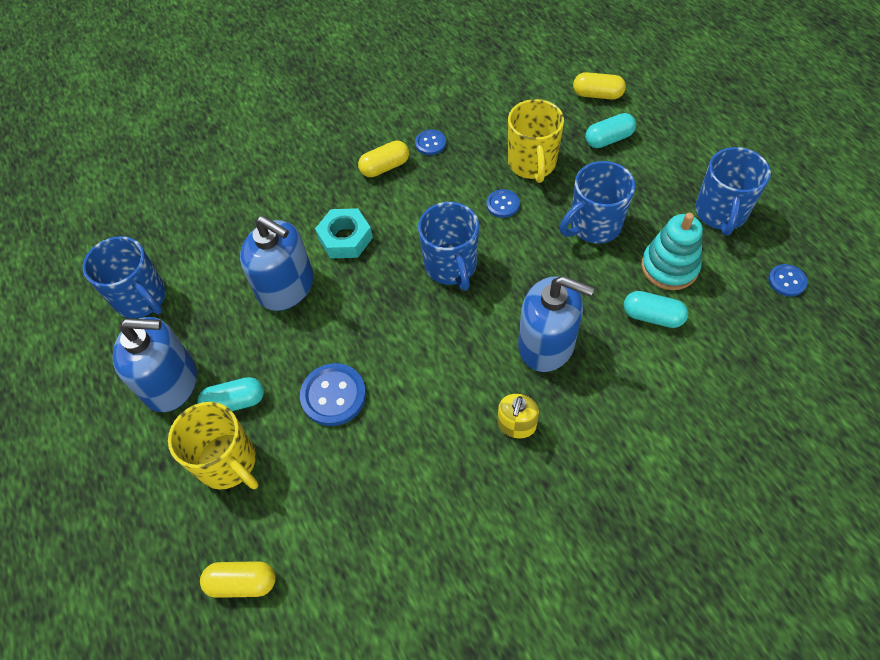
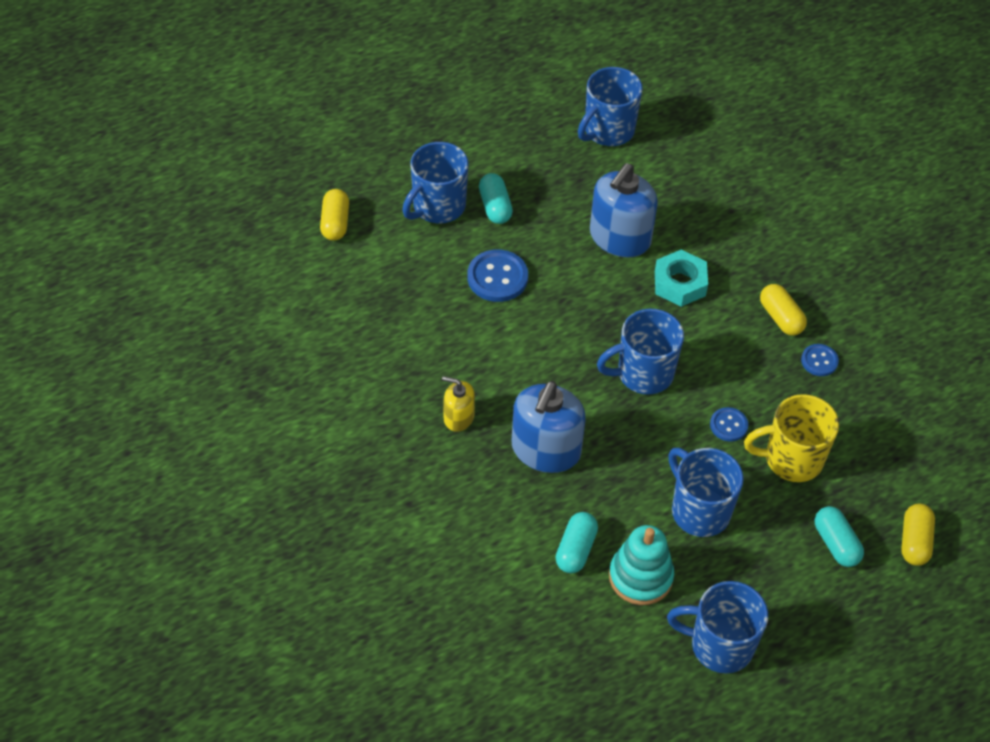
camera: 85 degrees right, 5 degrees down
(171, 382) = (518, 161): blue soap dispenser -> none
(228, 462) = (438, 206): yellow mug -> blue mug
(787, 281) = (619, 693): blue button -> none

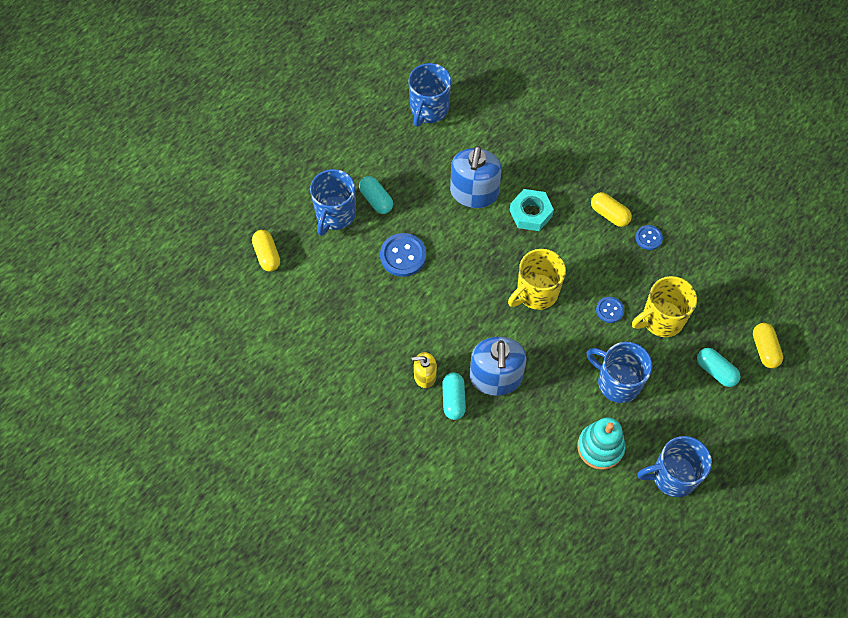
camera: 20 degrees left, 10 degrees up
(575, 549) = (549, 444): turquoise capsule -> turquoise capsule (453, 399)
(643, 373) = (536, 293): blue mug -> yellow mug

